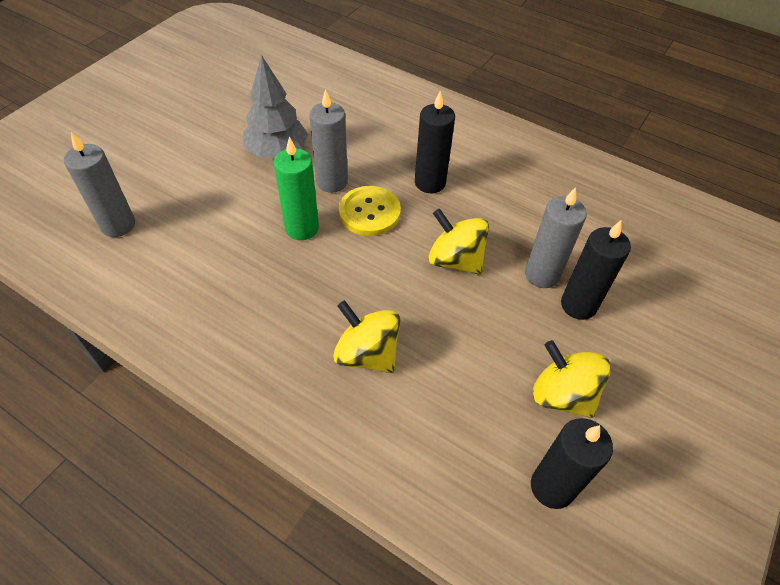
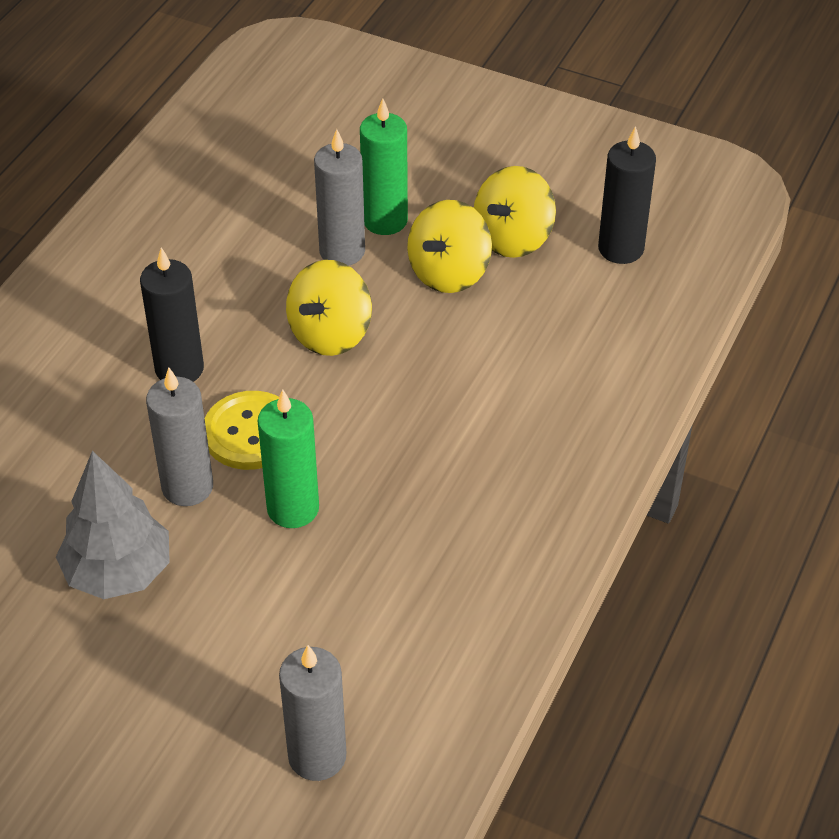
camera: 95 degrees left, 5 degrees down
(367, 354) = (497, 408): yellow spinning top -> yellow spinning top (449, 273)
(578, 305) = (385, 220): black candle -> green candle

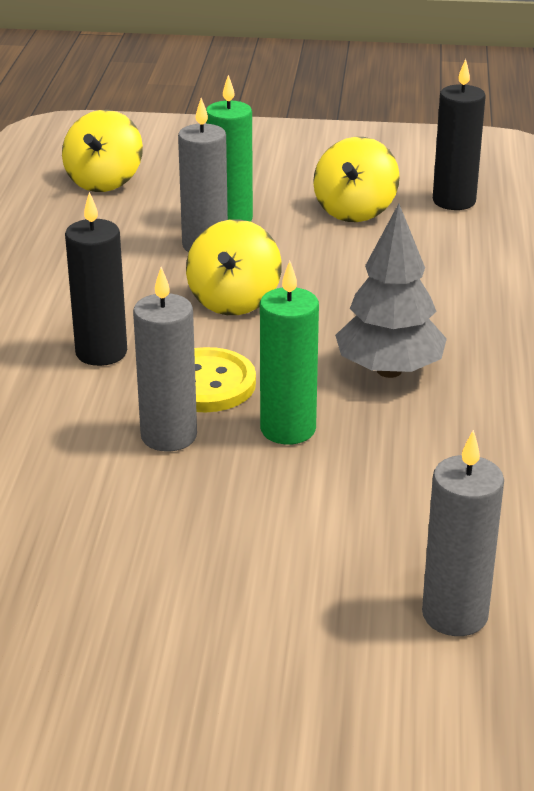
camera: 20 degrees left, 15 degrees down
(118, 572) = (139, 517): grey tree -> grey tree (389, 370)
(449, 273) = (315, 242): yellow spinning top -> yellow spinning top (104, 181)

